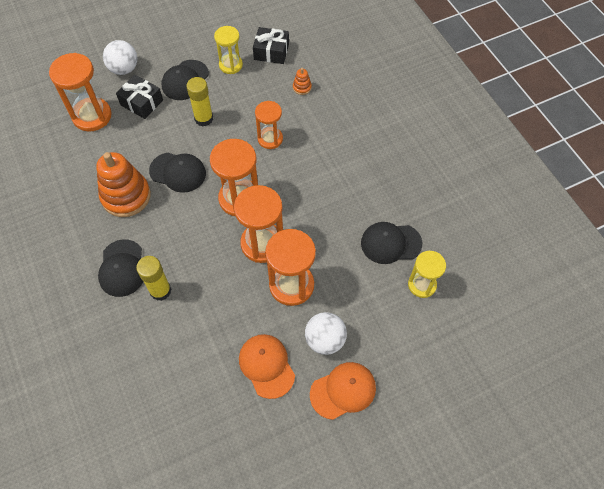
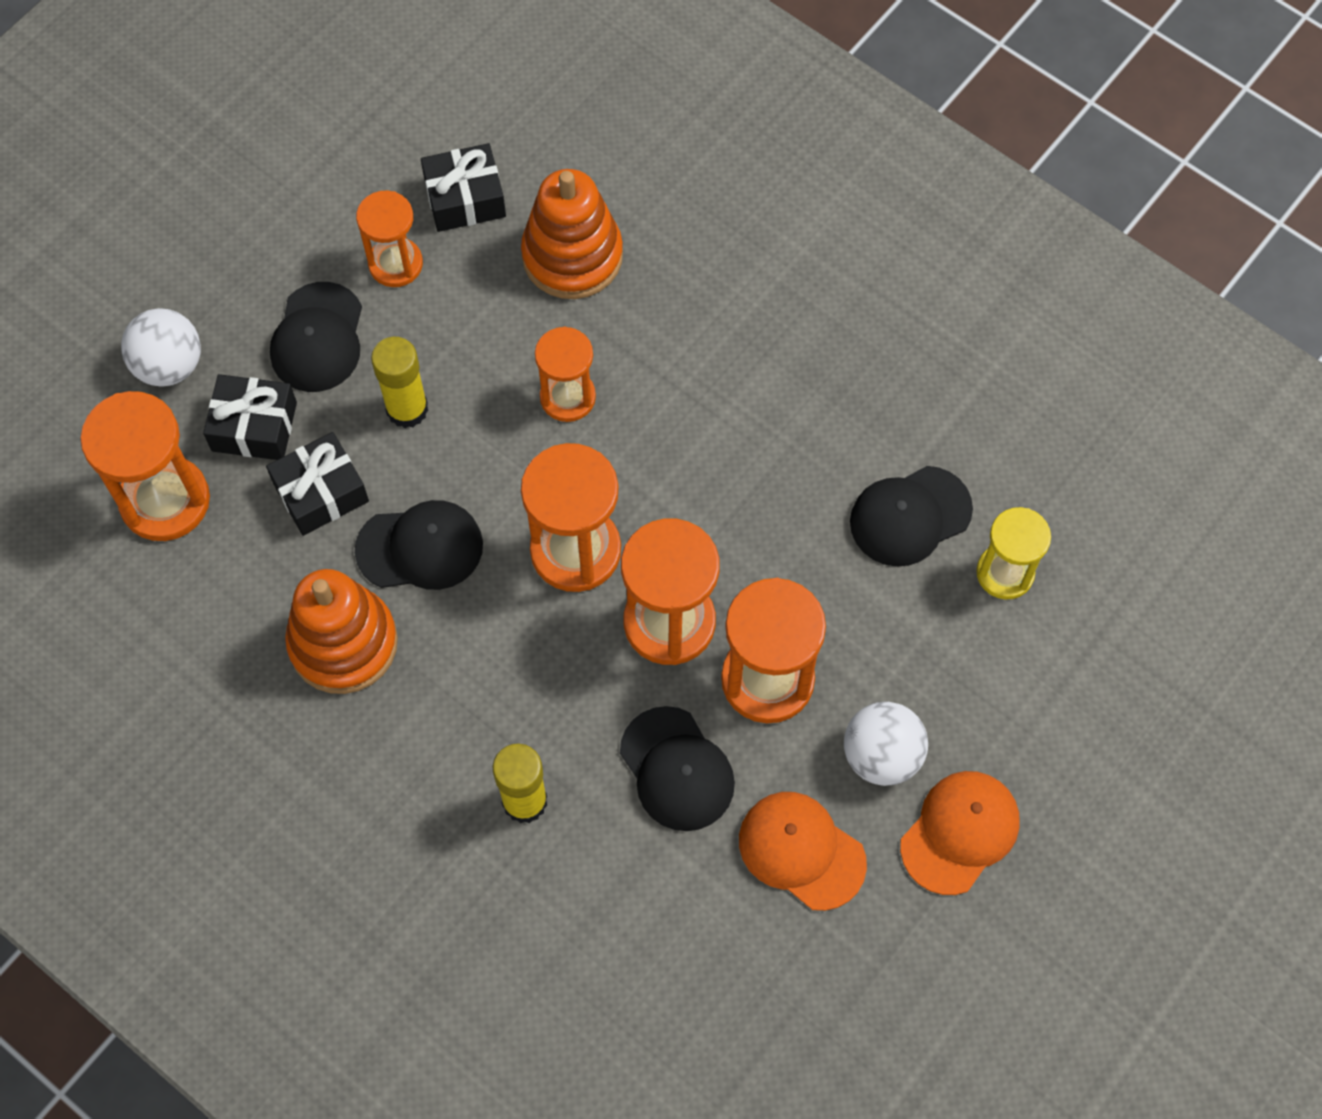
camera: 25 degrees left, 5 degrees up
(122, 268) = (423, 791): black cap -> black cap (677, 769)
(152, 136) = (321, 492): none -> black gift
(230, 65) = (395, 264): yellow hourglass -> orange hourglass
(302, 87) = (572, 256): orange stacking toy -> orange stacking toy, size x2.37

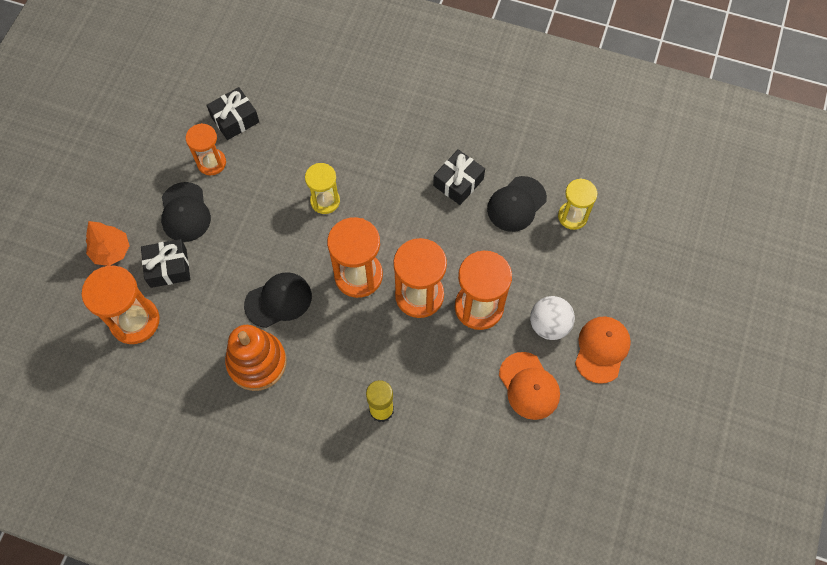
camera: 20 degrees left, 0 degrees up
(169, 365) = (111, 251): white ball -> orange tree
(321, 492) = (216, 289): black gift -> black gift (458, 182)
(407, 409) = (245, 233): yellow glue stick -> none
(567, 397) = (325, 201): orange hourglass -> yellow hourglass
(572, 256) = (300, 131): orange stacking toy -> none
(677, 769) = (451, 367): black cap -> none
(801, 851) = (529, 386): orange cap -> orange cap turned 135 degrees counterclockwise

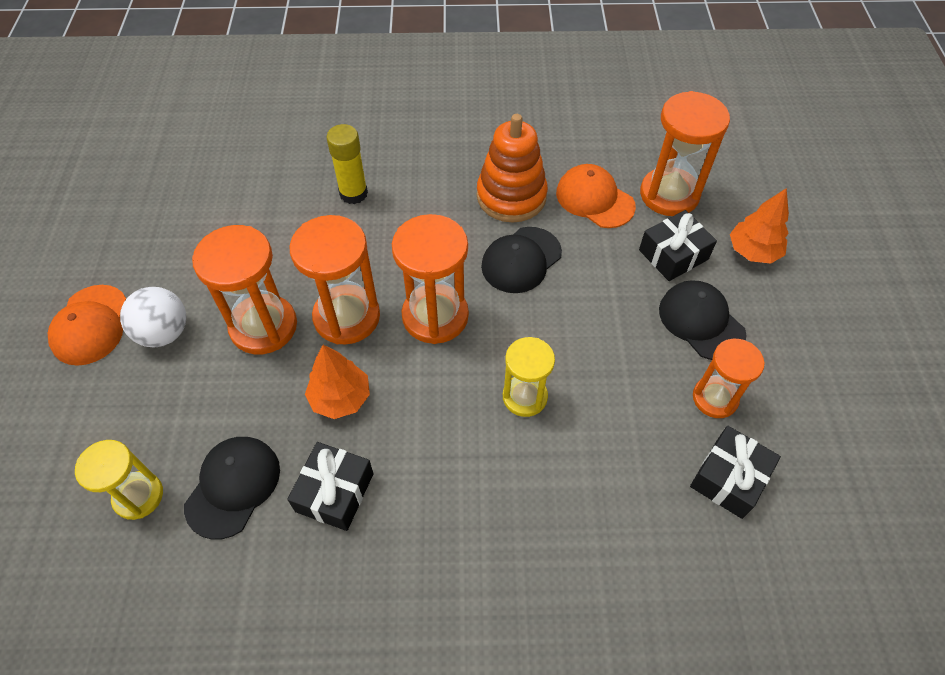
camera: 160 degrees right, 10 degrees down
(439, 237) = (340, 398): none -> orange tree
(529, 386) = (184, 261): orange cap -> orange cap (594, 199)

